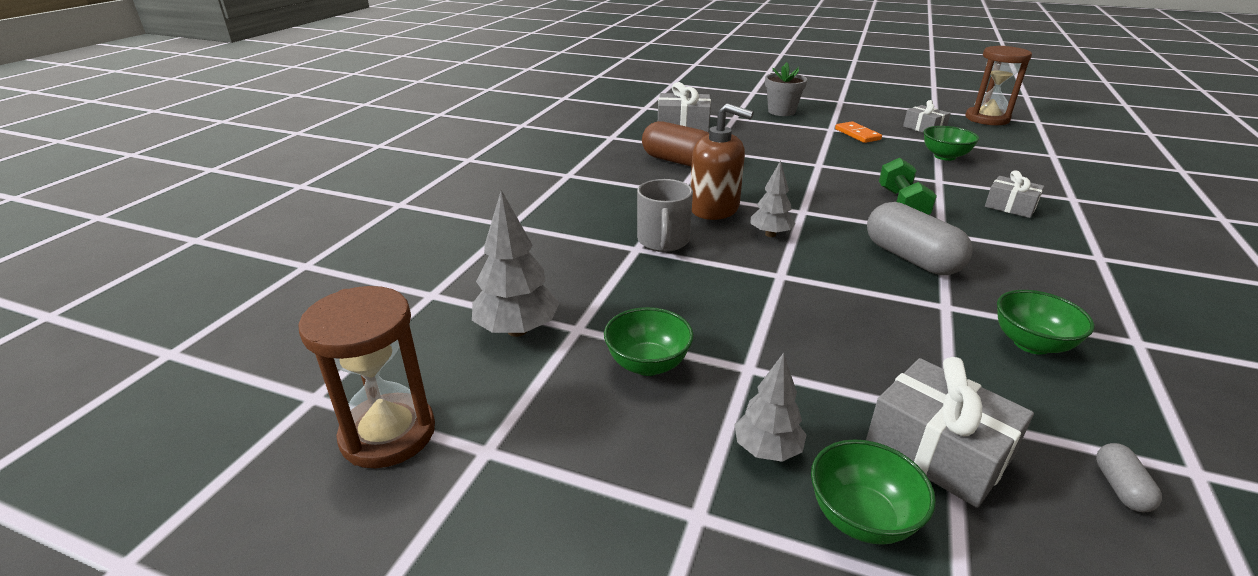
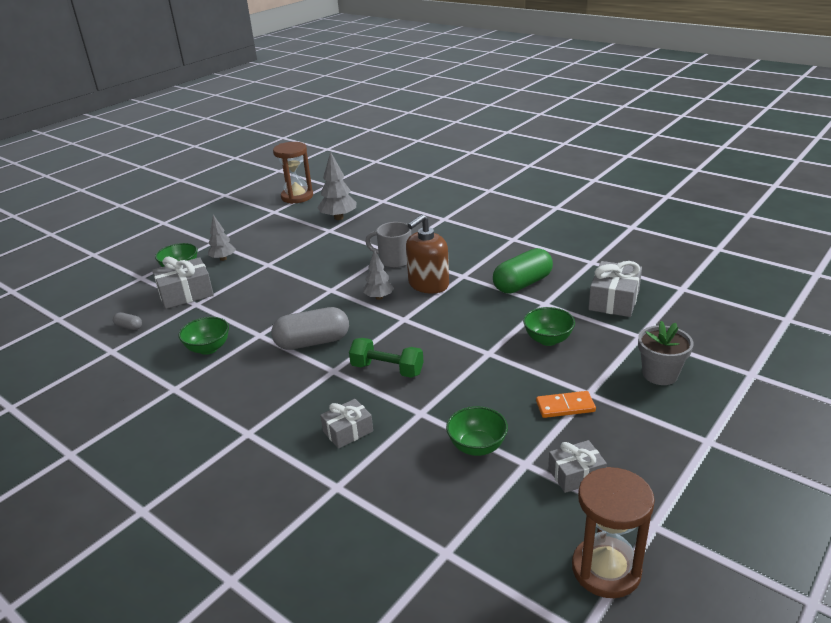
camera: 110 degrees right, 0 degrees up
(647, 364) = (291, 243): green bowl -> green bowl (548, 339)
(678, 161) = (522, 284): brown capsule -> green capsule

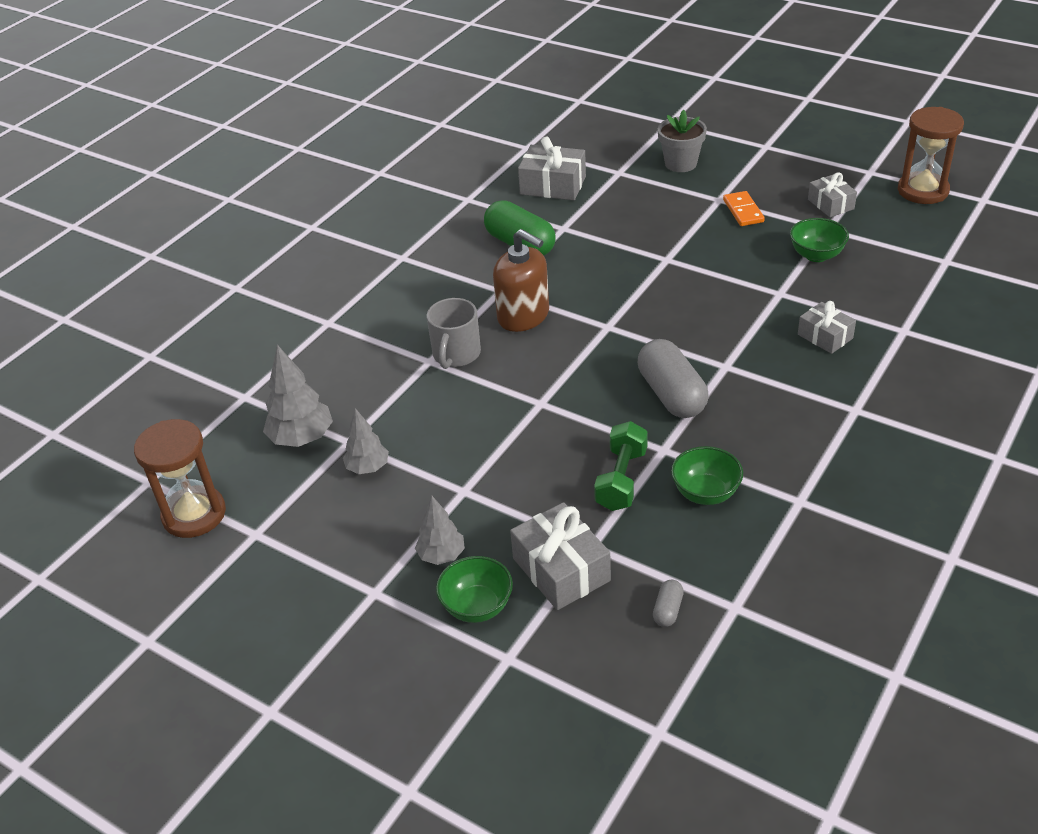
camera: 95 degrees left, 10 degrees up
(379, 297) = (558, 354): grey tree -> grey tree (368, 468)
(387, 369) = (713, 325): green dumbbell -> green dumbbell (621, 479)
(548, 339) = (635, 223): green bowl -> none

